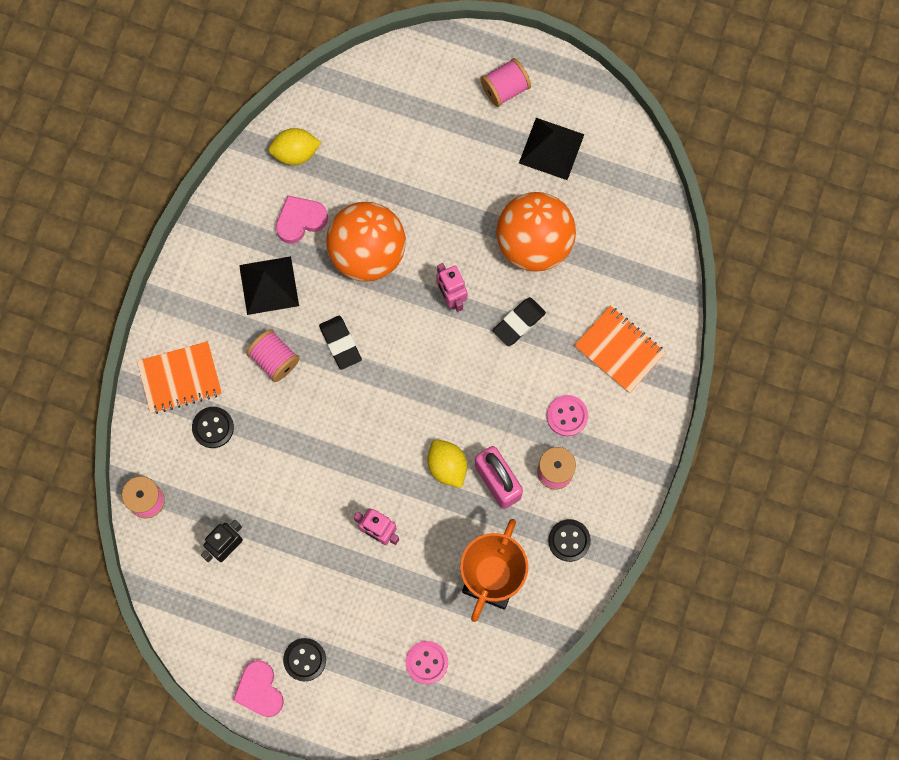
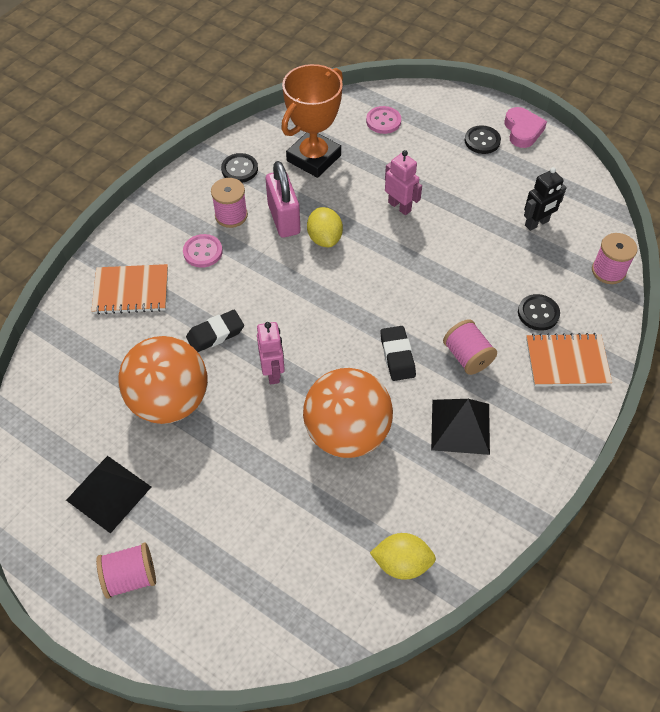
camera: 165 degrees left, 20 degrees down
(300, 220) = (412, 484): pink heart -> none
(619, 350) = (131, 291): orange notebook -> orange notebook turned 60 degrees counterclockwise

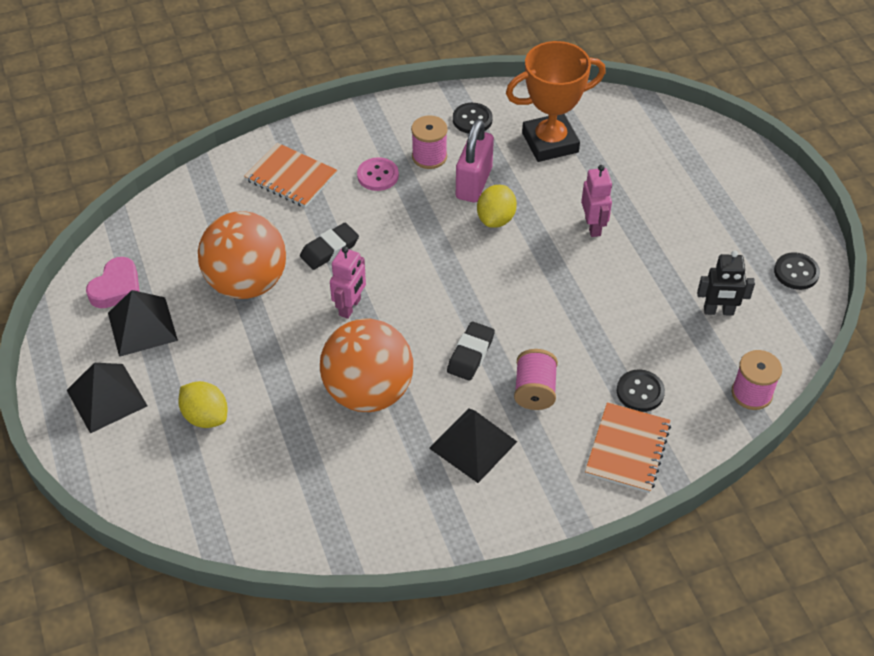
camera: 35 degrees right, 5 degrees down
(130, 577) = (106, 397): pink spool -> black pyramid
(215, 334) = (329, 249): black eraser -> black eraser turned 45 degrees counterclockwise
(383, 121) = (650, 140): pink button -> none
(402, 563) = (321, 520): yellow lemon -> yellow lemon (206, 416)
(482, 141) = (735, 206): black button -> black button (796, 272)
(522, 130) = (789, 217): pink heart -> pink heart (116, 288)
(567, 362) = (627, 449): orange notebook -> orange notebook turned 75 degrees clockwise

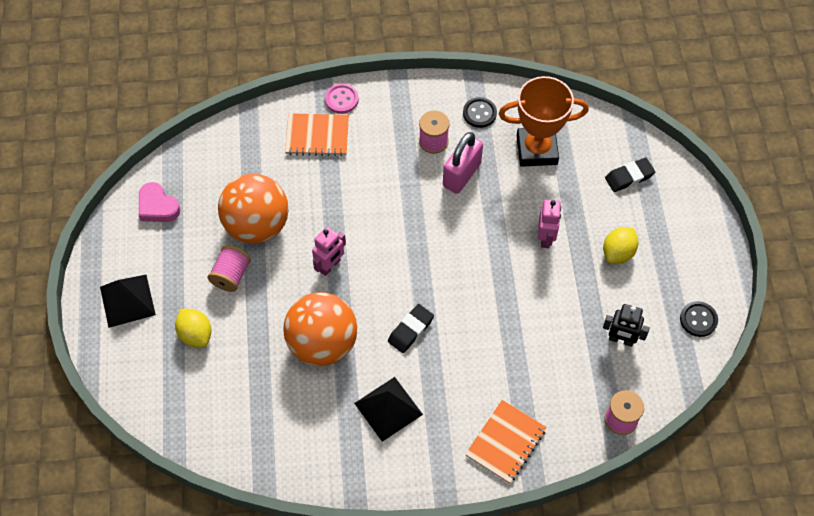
camera: 15 degrees right, 10 degrees up
(116, 288) = (157, 206): pink heart -> pink heart turned 90 degrees clockwise
(142, 326) = (168, 245): black pyramid -> none
(291, 177) = (317, 136): orange notebook -> orange notebook turned 45 degrees counterclockwise
(329, 249) = (329, 210): black eraser -> black eraser (629, 177)
(378, 175) = (386, 150): pink button -> pink button (341, 99)
(496, 219) = (469, 212): yellow lemon -> yellow lemon (618, 253)
(534, 391) = (450, 374): pink spool -> pink spool (231, 275)
(640, 392) = (532, 396): black button -> none

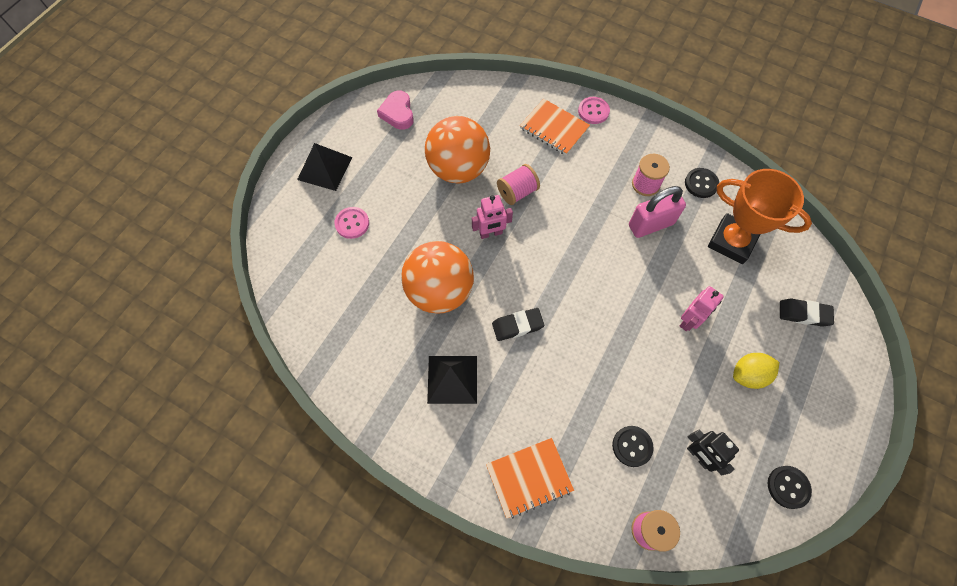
camera: 35 degrees right, 5 degrees up
(195, 334) = (352, 223): yellow lemon -> pink button
(231, 275) = (411, 195): pink spool -> pink spool (517, 192)
(567, 366) = (632, 446): none -> black button

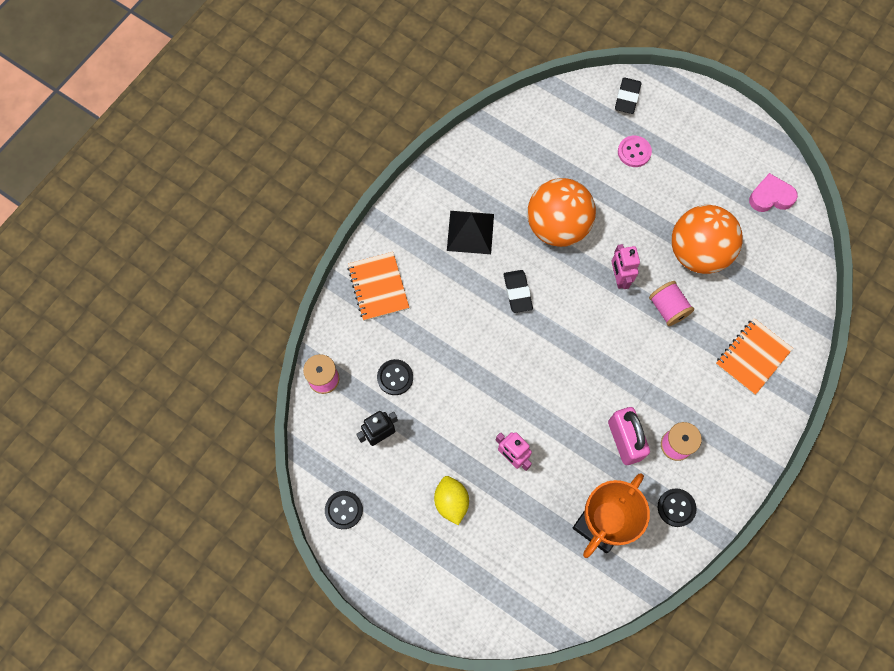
camera: 95 degrees right, 5 degrees up
(325, 168) = (699, 127): black pyramid -> none
(593, 111) = (778, 404): pink button -> none
(803, 314) = (511, 579): black eraser -> black eraser (627, 98)

